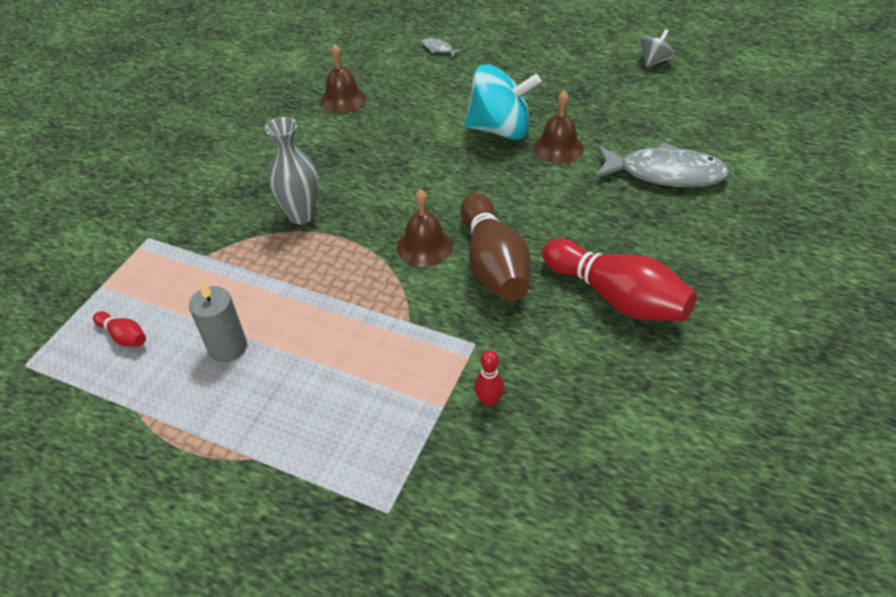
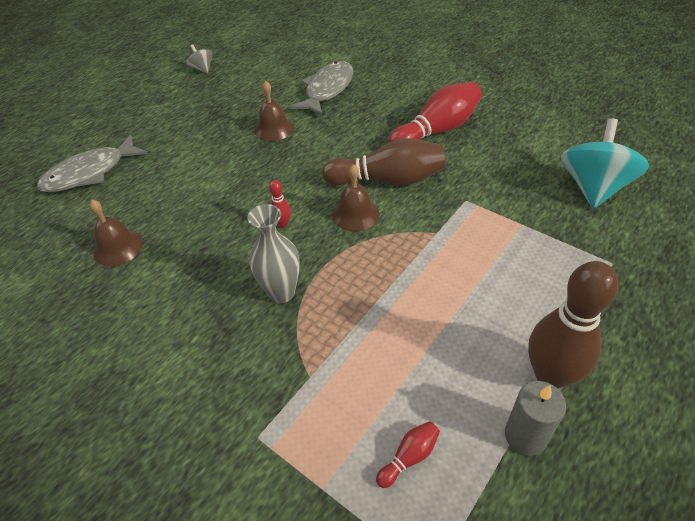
camera: 75 degrees left, 0 degrees up
(209, 442) = (550, 375): none -> brown bowling pin
(227, 347) = (442, 359): grey candle -> grey candle (525, 436)
(438, 49) = (90, 173): grey fish -> grey fish, size x2.40
(488, 400) = (518, 201): red bowling pin -> red bowling pin (282, 224)
(500, 129) = (233, 154): turquoise spinning top -> turquoise spinning top (593, 188)

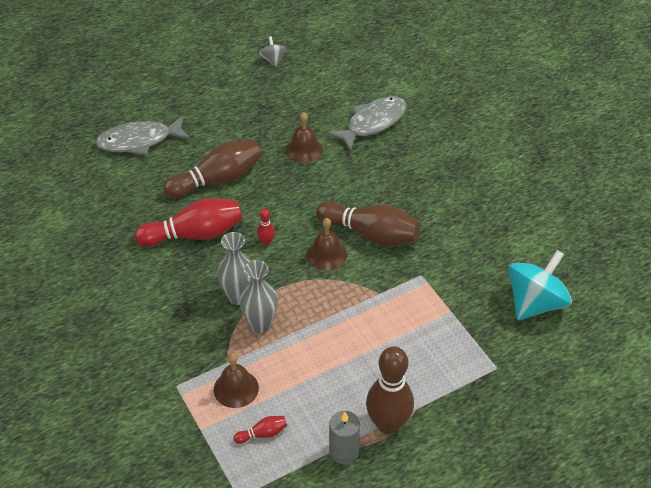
camera: 20 degrees right, 0 degrees up
(118, 247) = (138, 217): brown bell -> brown bell (236, 388)
(196, 182) = (217, 180): none -> brown bowling pin
(325, 315) = (260, 325): none -> grey vase
(437, 131) = (442, 201): red bowling pin -> red bowling pin (194, 234)

